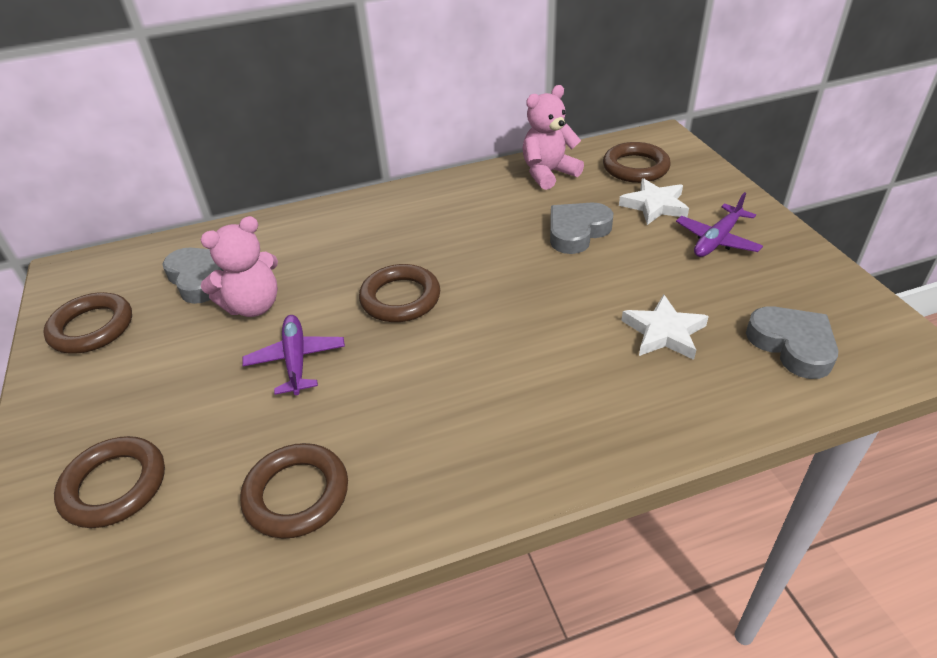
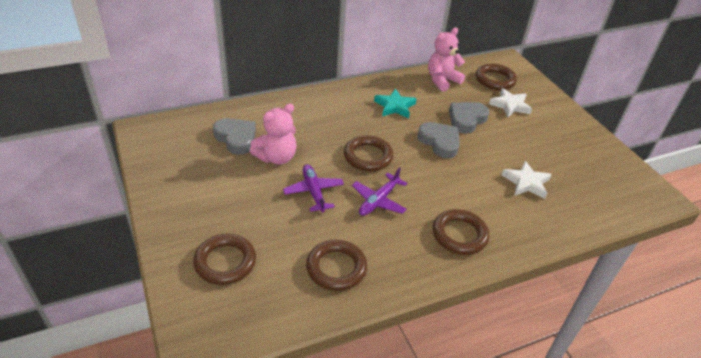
camera: 10 degrees left, 0 degrees up
(92, 328) = (175, 167): brown ring -> brown ring (459, 235)
(463, 217) = (395, 106): none -> turquoise star
(717, 239) = (549, 129): purple plane -> purple plane (379, 200)
(792, 345) = (597, 192): grey heart -> grey heart (439, 142)

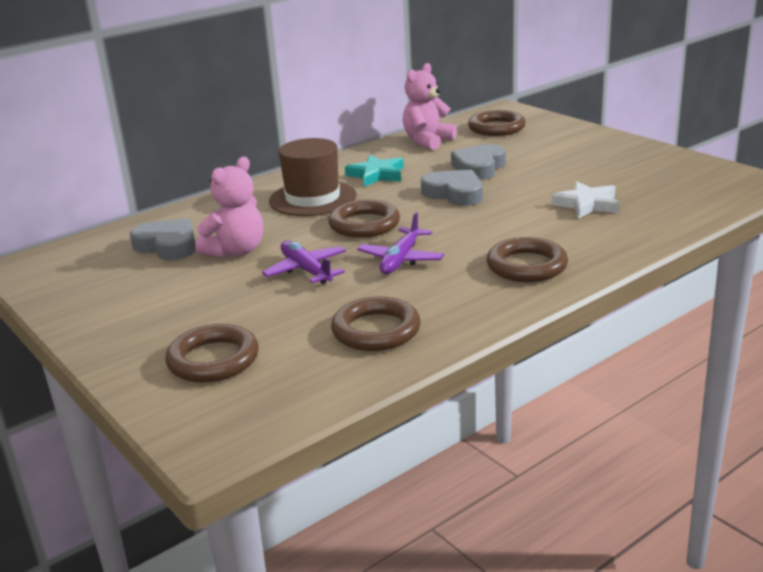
camera: 10 degrees left, 15 degrees down
(344, 118) = (312, 198): none -> brown hat
(510, 105) = (528, 145): white star -> none

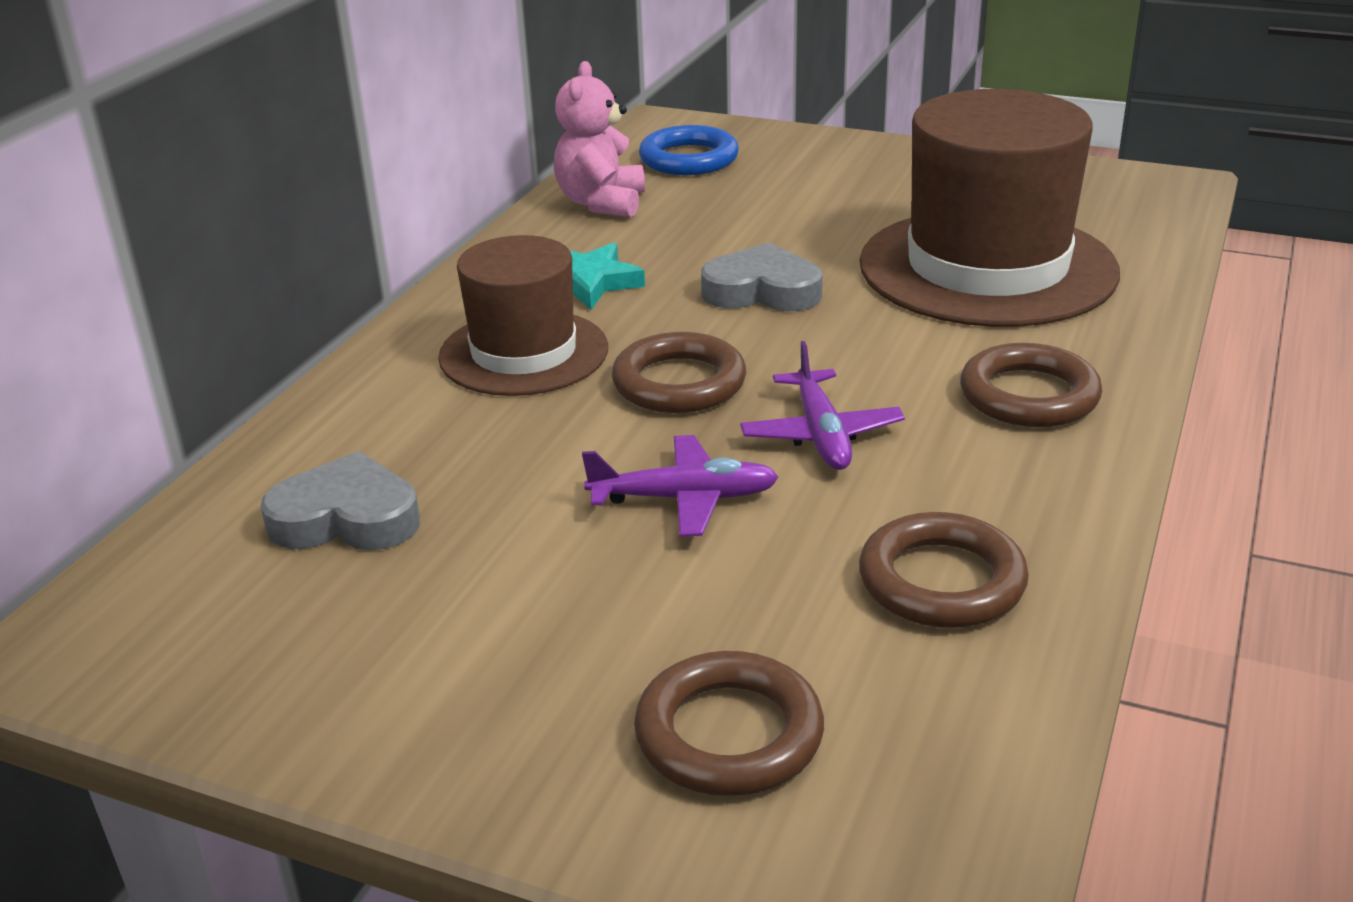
camera: 30 degrees left, 5 degrees up
(236, 251) = (502, 494): pink teddy bear -> none
(306, 270) = (683, 499): purple plane -> purple plane turned 150 degrees clockwise
(479, 168) = (745, 236): grey heart -> none
(496, 128) = (689, 159): brown ring -> blue ring
(587, 204) = (987, 267): white star -> brown hat

